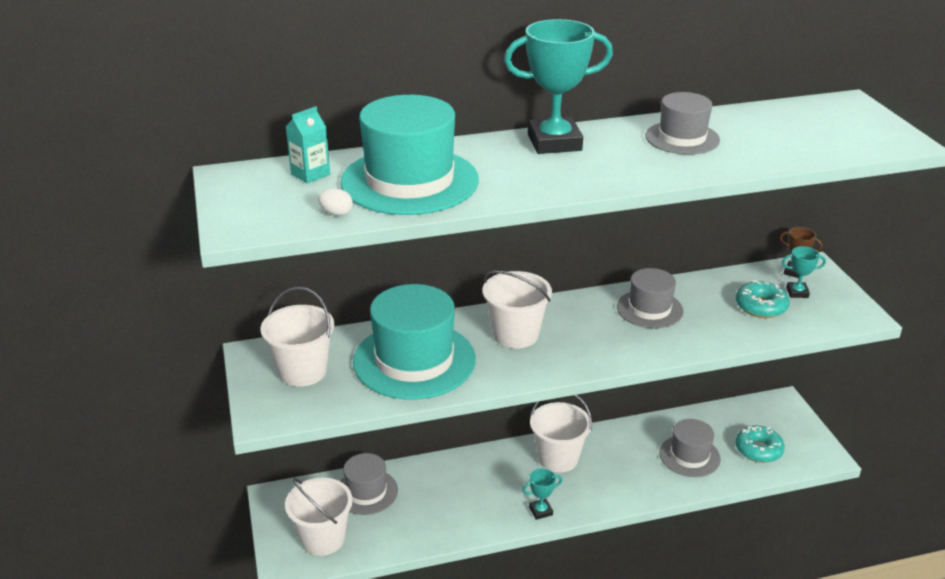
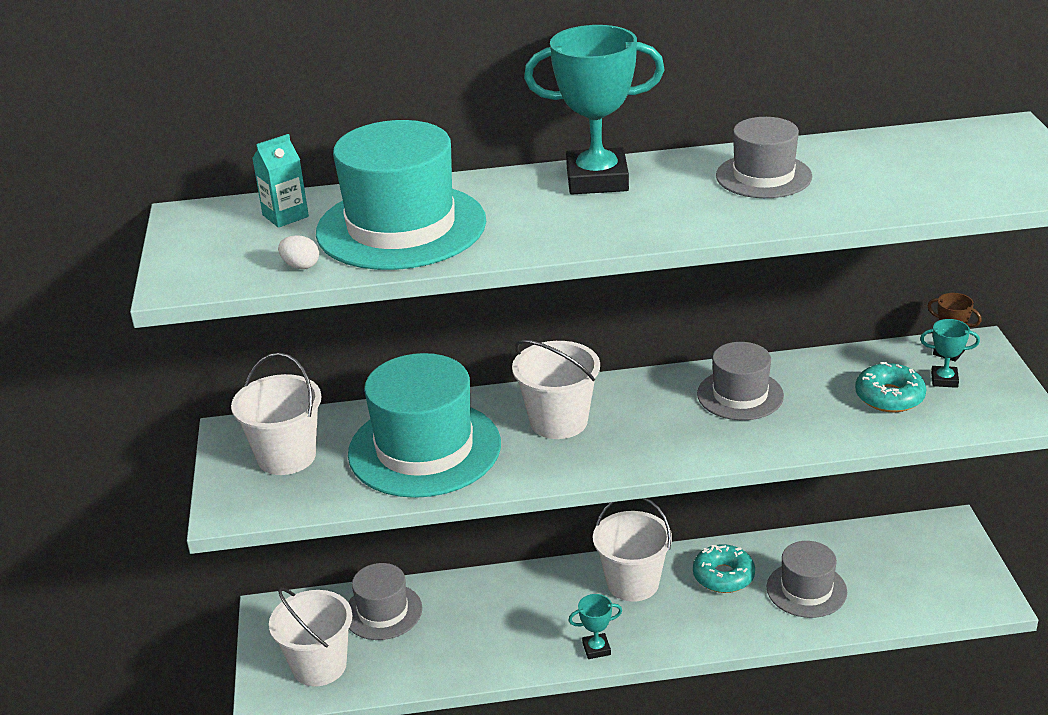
camera: 10 degrees right, 0 degrees up
(758, 450) = (901, 587): turquoise donut -> turquoise donut (723, 576)

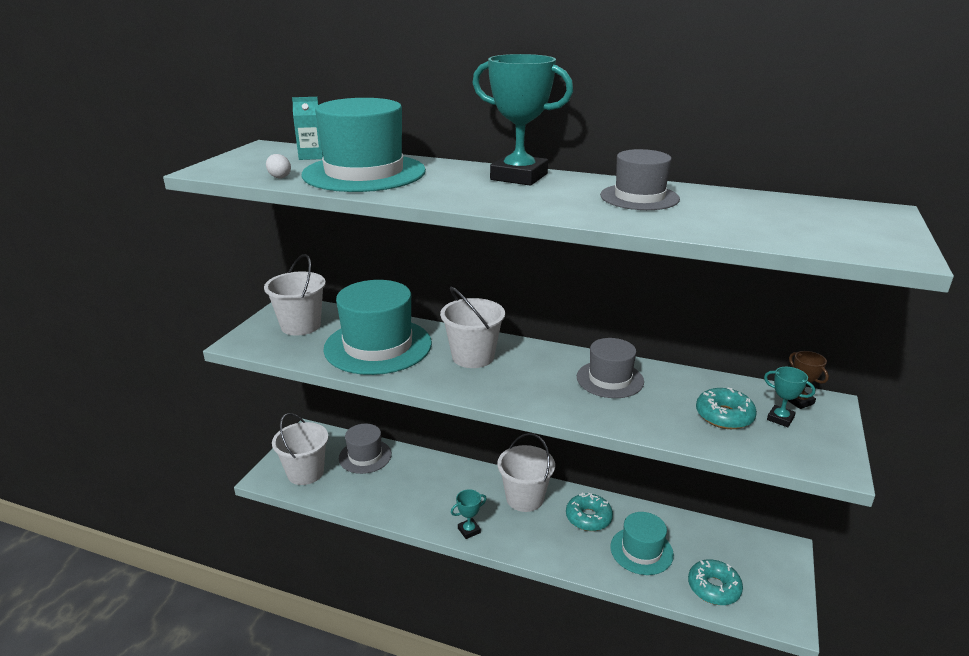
camera: 25 degrees right, 5 degrees down
(596, 649) = (469, 530): turquoise trophy -> turquoise trophy turned 45 degrees counterclockwise
(806, 589) = (641, 550): grey hat -> turquoise hat
(905, 598) = (713, 588): none -> turquoise donut

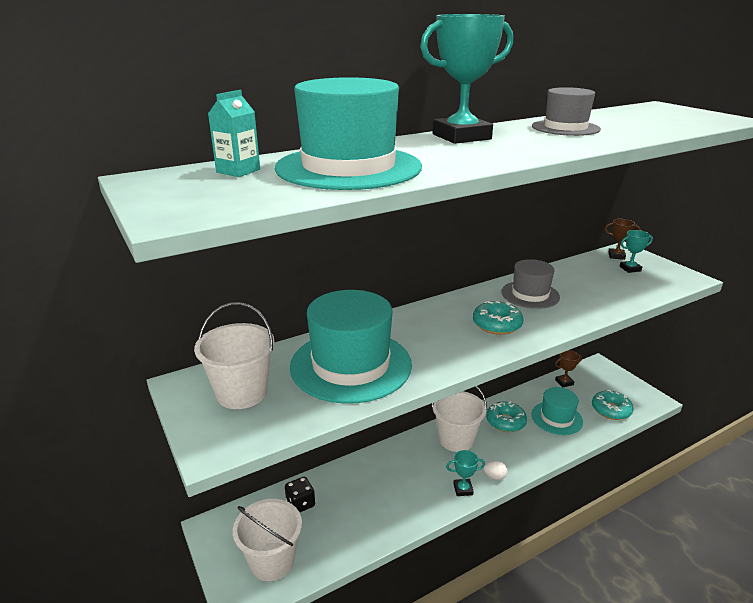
camera: 50 degrees left, 0 degrees up
(279, 177) = (287, 194): white egg -> white egg (494, 476)
(365, 456) = (300, 503): grey hat -> black dice
(469, 530) = (463, 489): turquoise trophy -> turquoise trophy turned 75 degrees clockwise
(473, 357) = (432, 329): white bucket -> none
(710, 533) = (564, 382): none -> brown trophy
(724, 416) = (612, 281): turquoise donut -> turquoise donut (497, 324)

